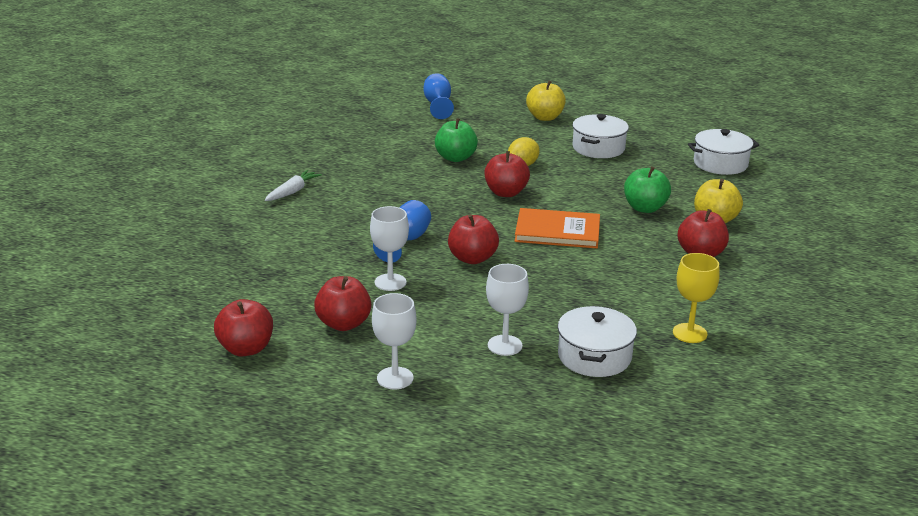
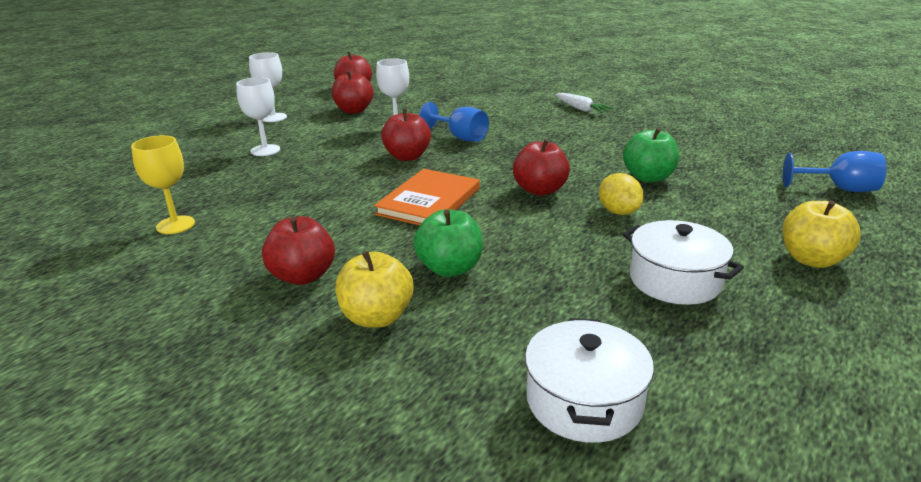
camera: 110 degrees right, 0 degrees up
(594, 356) = (206, 177): white pot -> none

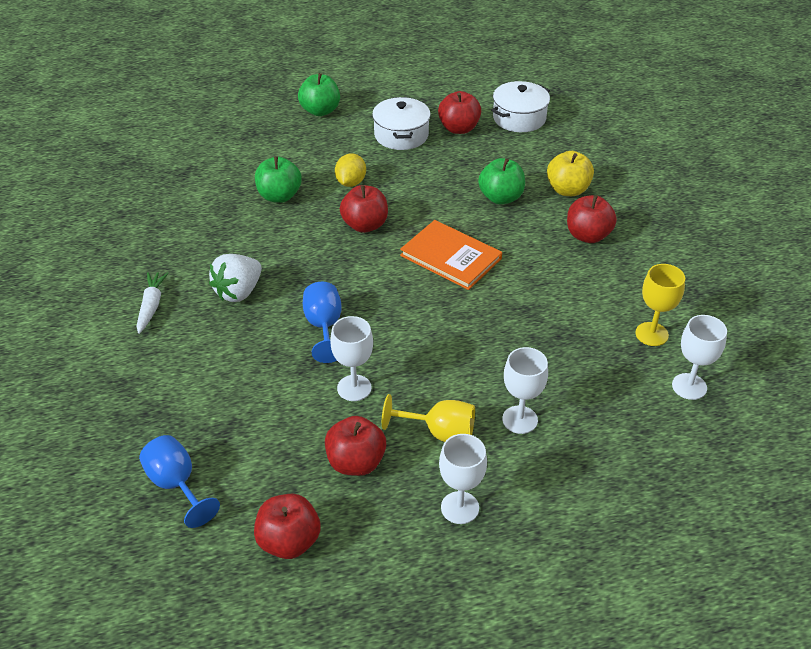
camera: 140 degrees left, 15 degrees up
(124, 207) = (689, 386): none -> white goblet
(316, 131) = (440, 433): none -> yellow goblet
(407, 157) = (404, 323): red apple -> red apple (459, 128)
(429, 201) = (450, 257): orange book -> orange book turned 60 degrees clockwise
(547, 129) = (238, 292): none -> white strawberry
(811, 259) = (320, 111): yellow apple -> green apple
(839, 189) = (201, 129): blue goblet -> blue goblet (177, 485)

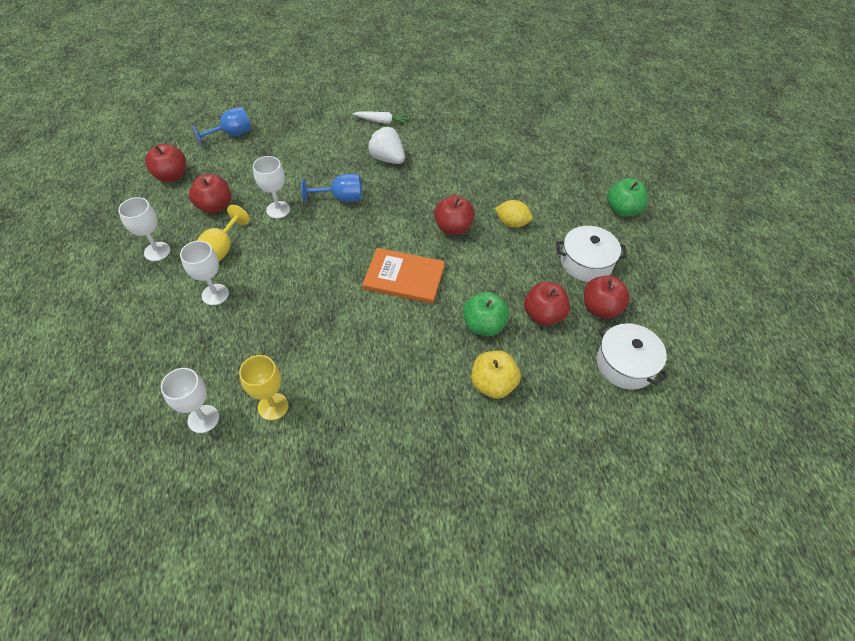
camera: 95 degrees right, 10 degrees up
(279, 196) = (495, 181): green apple -> none
(450, 257) = (404, 277): orange book -> orange book turned 60 degrees clockwise
(588, 235) = (418, 386): red apple -> red apple (543, 315)

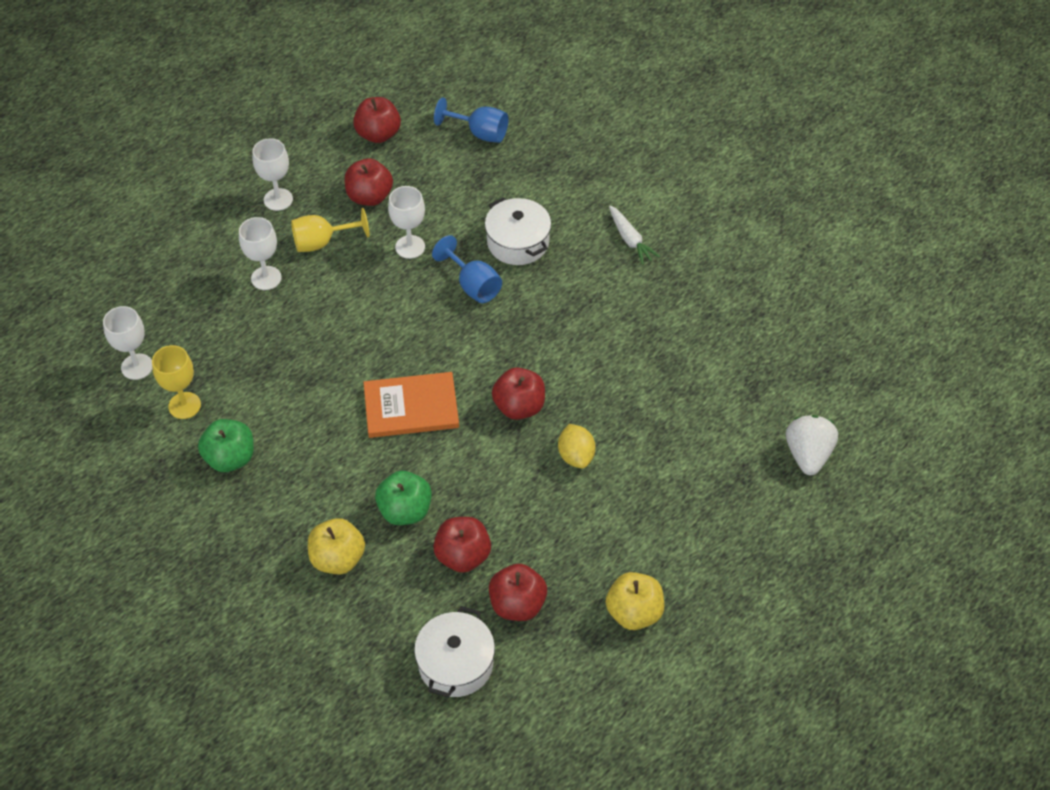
camera: 55 degrees right, 0 degrees up
(387, 159) = (572, 284): white strawberry -> white strawberry (808, 455)
(404, 277) = (411, 407): orange book -> orange book turned 75 degrees counterclockwise
(586, 263) = (576, 558): white pot -> white pot (518, 242)
(622, 210) = (701, 553): green apple -> green apple (230, 458)
(644, 259) = (634, 612): none -> yellow apple

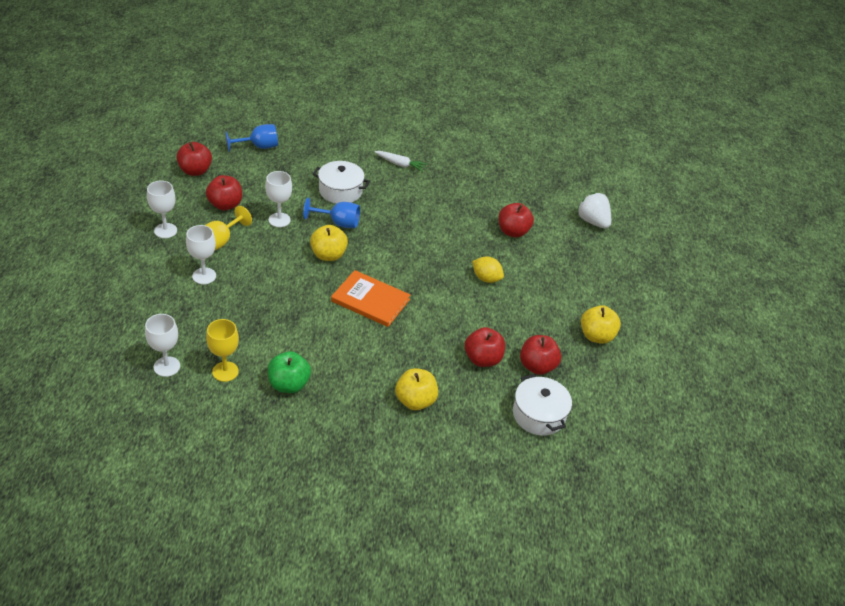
camera: 45 degrees left, 10 degrees down
(405, 511) = (426, 354): green apple -> none
(411, 407) = (370, 300): orange book -> orange book turned 75 degrees clockwise
(420, 322) = (328, 255): none -> yellow apple
(519, 407) = (430, 270): red apple -> red apple (513, 232)

